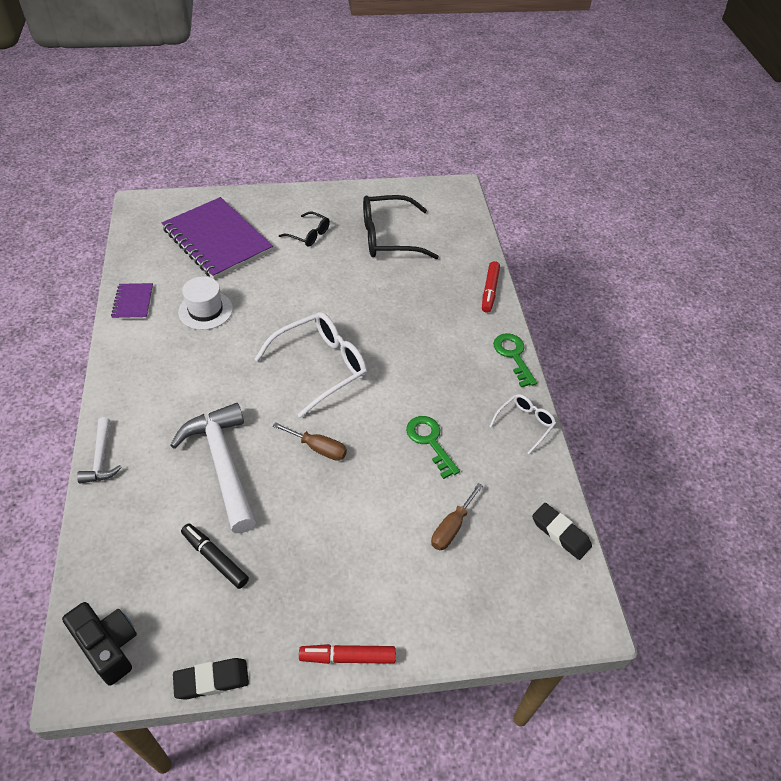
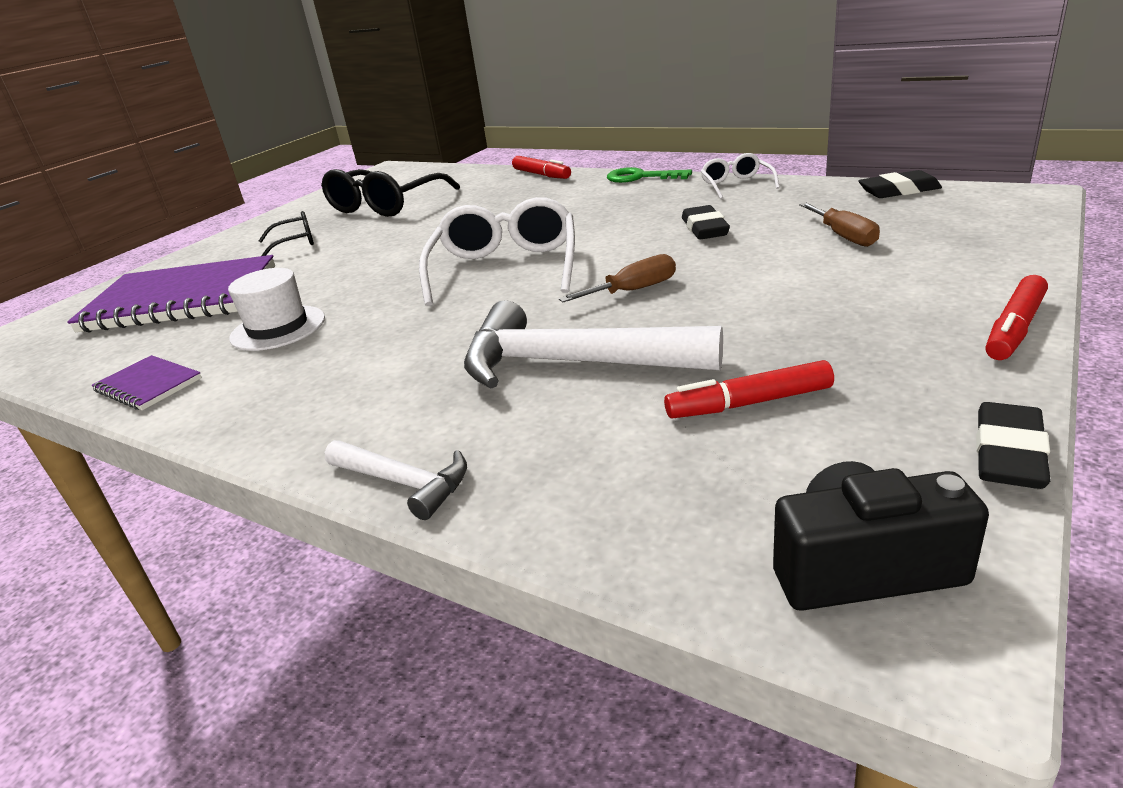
camera: 45 degrees left, 20 degrees down
(215, 558) = (749, 403): black marker -> red marker
(430, 442) = (705, 228): green key -> black eraser

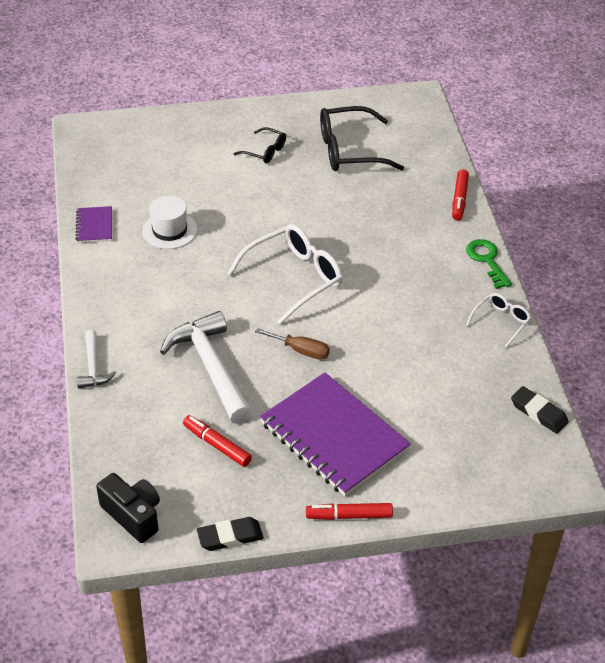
camera: 45 degrees right, 15 degrees up
(181, 299) = (169, 161): purple notebook -> purple notebook (333, 436)
(705, 228) = (409, 341): black eraser -> none
(843, 236) = (435, 412): brown screwdriver -> none

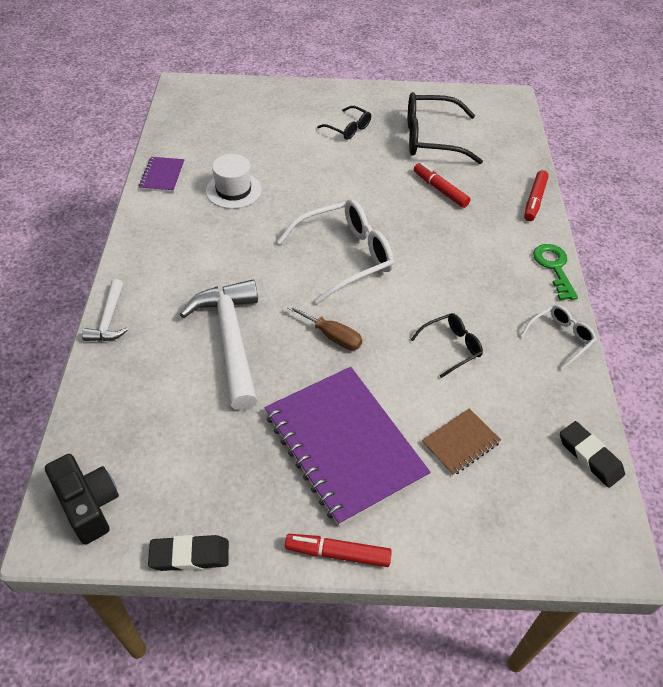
camera: 10 degrees right, 5 degrees up
(217, 445) = (210, 432): red marker -> red marker (440, 190)
(408, 344) = (451, 347): none -> black glasses
(431, 419) = (460, 443): none -> brown notebook

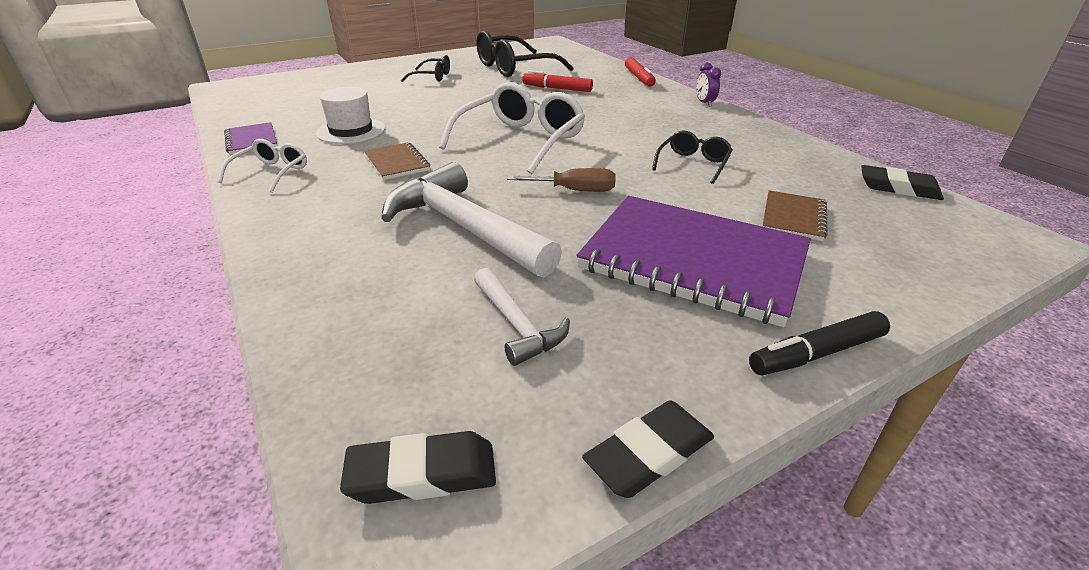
camera: 30 degrees left, 15 degrees down
(88, 505) = (422, 474): black camera -> black eraser
(109, 319) = (276, 261): white hammer -> white hammer (517, 325)
(238, 247) = (397, 163): none -> brown notebook
(338, 553) = (816, 353): red marker -> black marker
(554, 268) = (704, 103): green key -> purple clock
(560, 338) = (767, 134): white glasses -> white glasses (271, 172)

